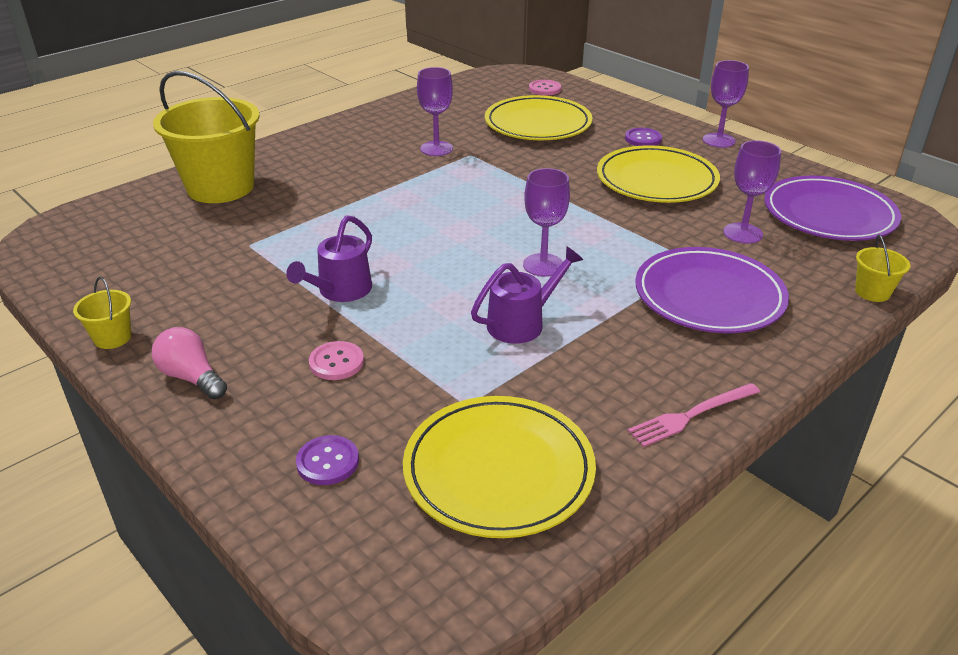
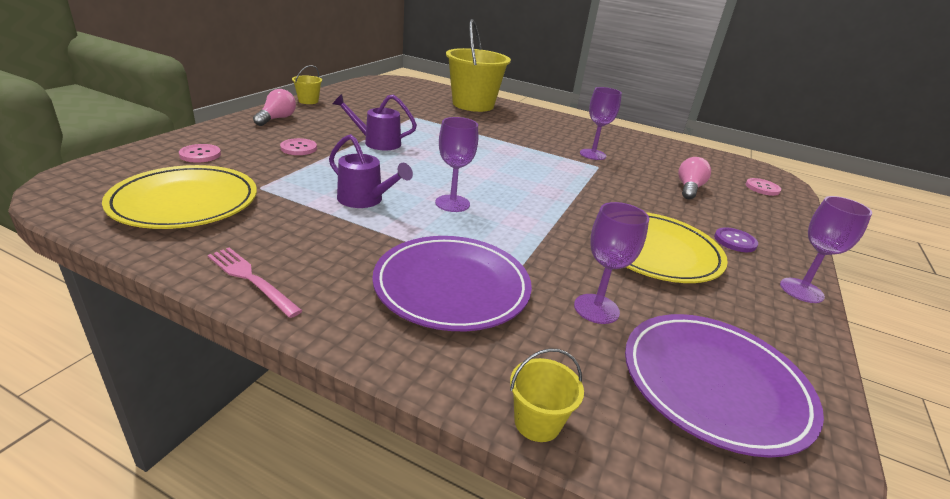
camera: 65 degrees right, 5 degrees down
(328, 462) = (200, 155): purple button -> pink button
(538, 124) = (689, 189): yellow plate -> pink light bulb

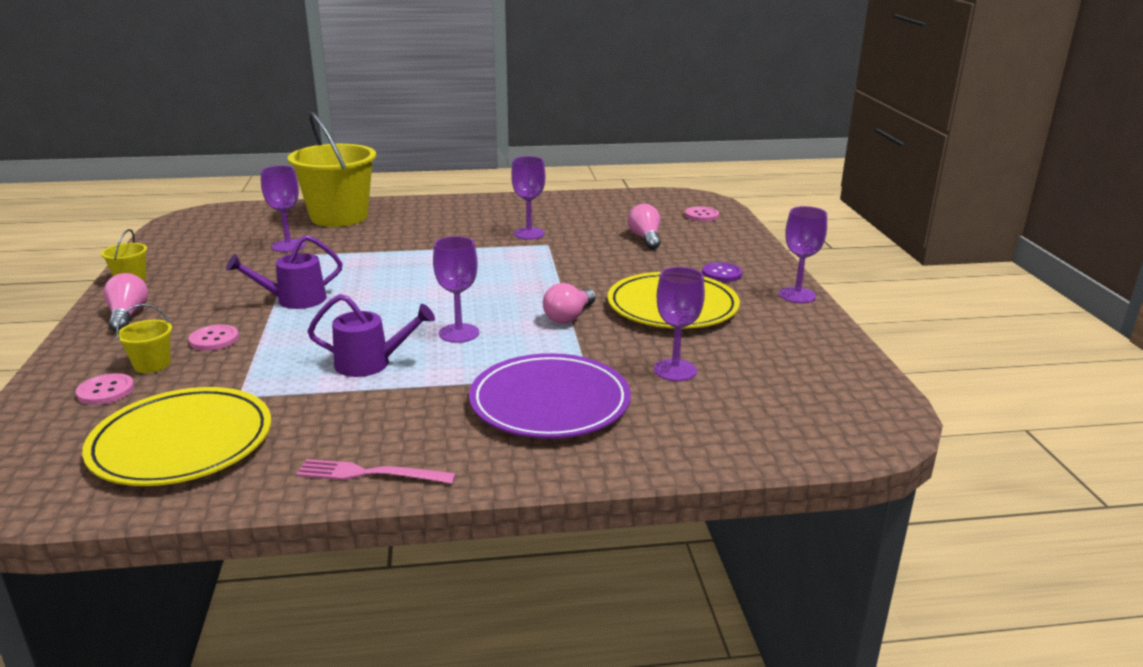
camera: 30 degrees left, 5 degrees down
(419, 111) = (288, 246): none -> purple goblet
(537, 422) = (714, 460): yellow bucket -> yellow bucket (152, 365)
(552, 224) = (569, 317): none -> pink light bulb
(714, 385) = (797, 386): purple plate -> none

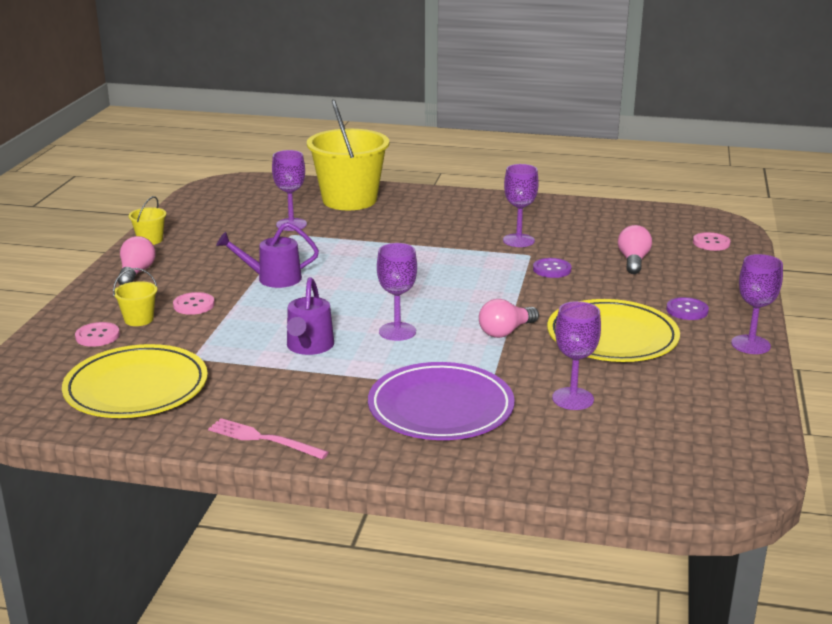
camera: 20 degrees right, 0 degrees up
(371, 363) = (309, 347): purple watering can -> purple watering can turned 75 degrees clockwise
(576, 255) = (552, 269): none -> purple button

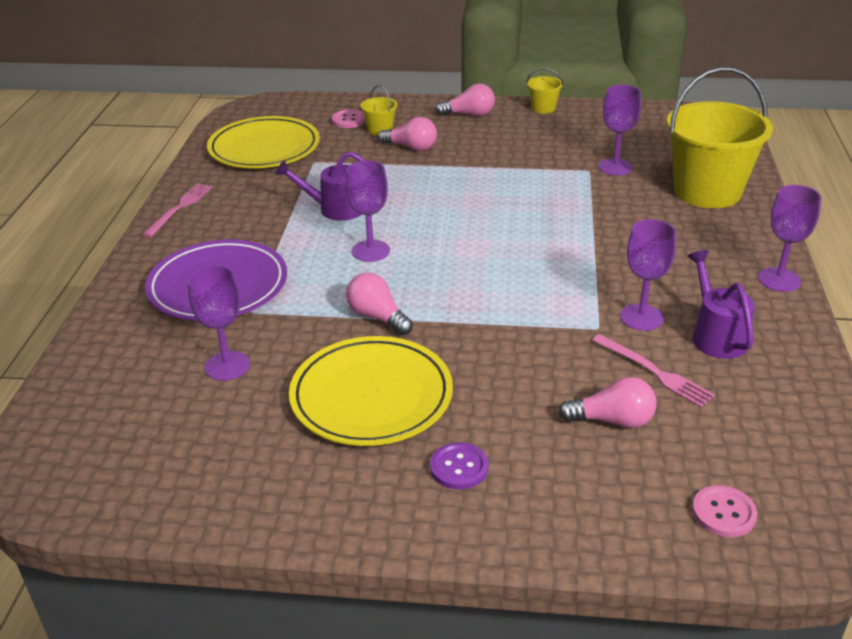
camera: 85 degrees right, 10 degrees up
(194, 305) = (411, 147): pink button -> pink light bulb
(272, 279) = (476, 174): purple watering can -> purple watering can (715, 335)
(552, 269) = (557, 346): purple button -> none
(582, 244) = (654, 372): none -> pink fork
(750, 345) = (360, 526): purple goblet -> purple goblet (779, 280)

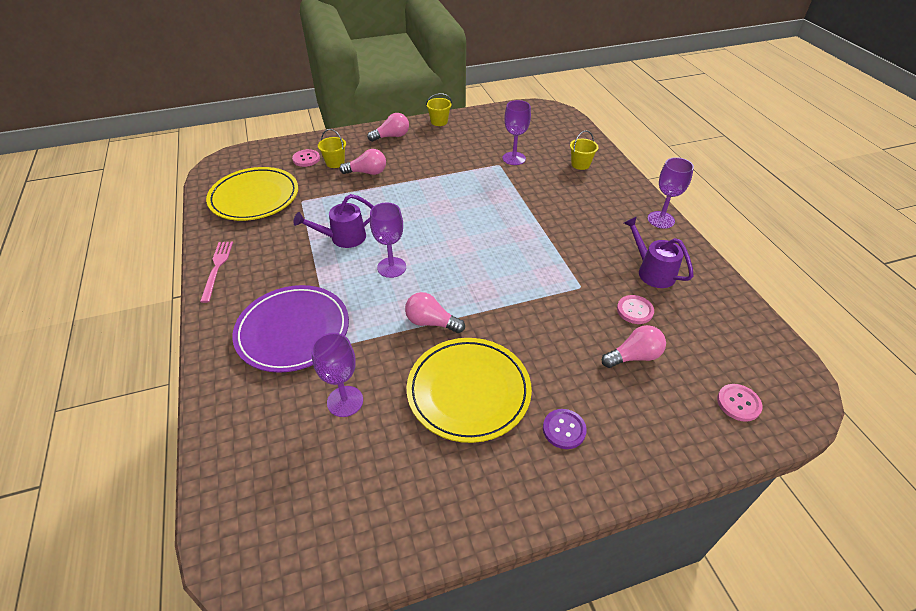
camera: 25 degrees left, 10 degrees up
(641, 317) = (601, 271): purple goblet -> none
(654, 372) = (634, 310): pink fork -> pink button
(707, 191) = (580, 164): yellow bucket -> yellow bucket, size x0.42

